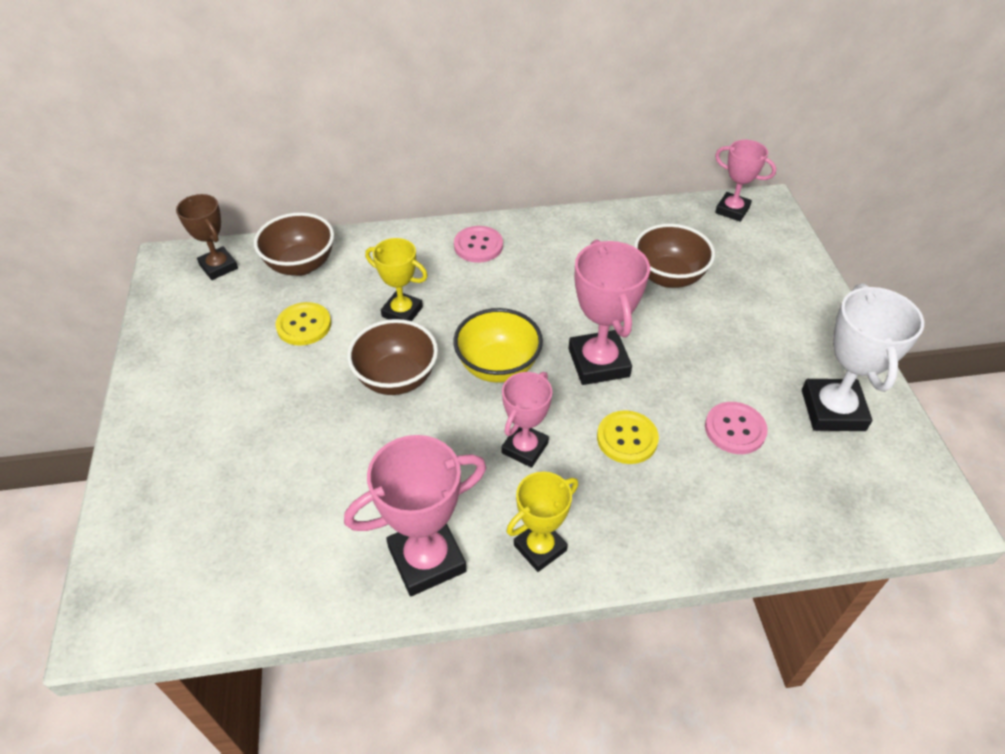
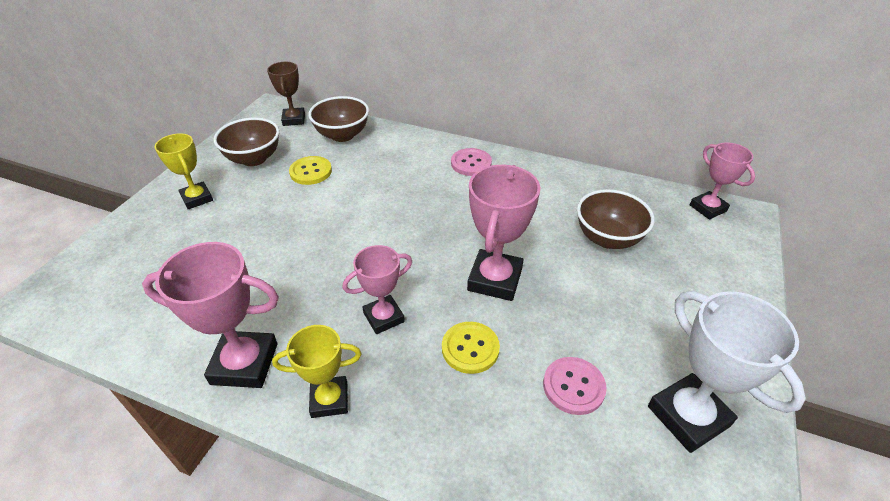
camera: 30 degrees right, 5 degrees down
(396, 378) = (338, 228): brown bowl -> brown bowl (254, 159)
(402, 312) = (380, 187): yellow trophy -> yellow trophy (197, 198)
(498, 366) = (414, 250): yellow bowl -> none
(833, 410) = (688, 416): white trophy -> white trophy turned 60 degrees counterclockwise

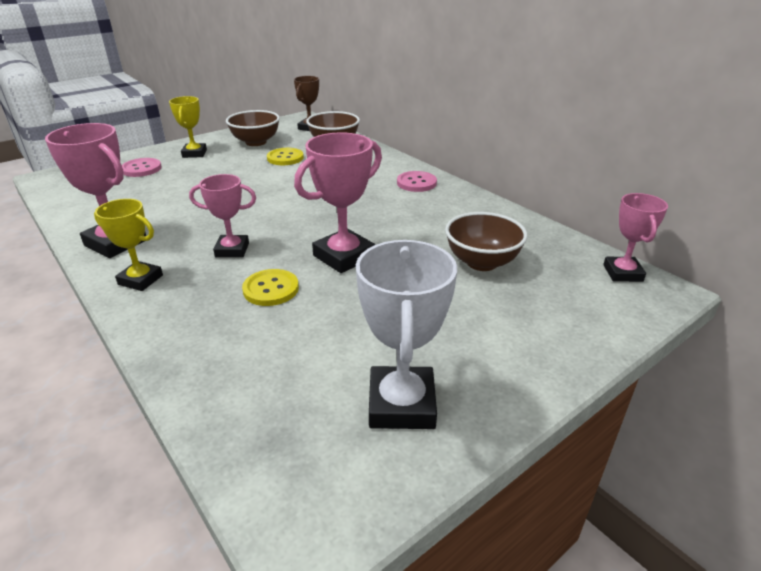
camera: 30 degrees right, 10 degrees down
(573, 386) = (323, 343): pink button -> pink button (141, 169)

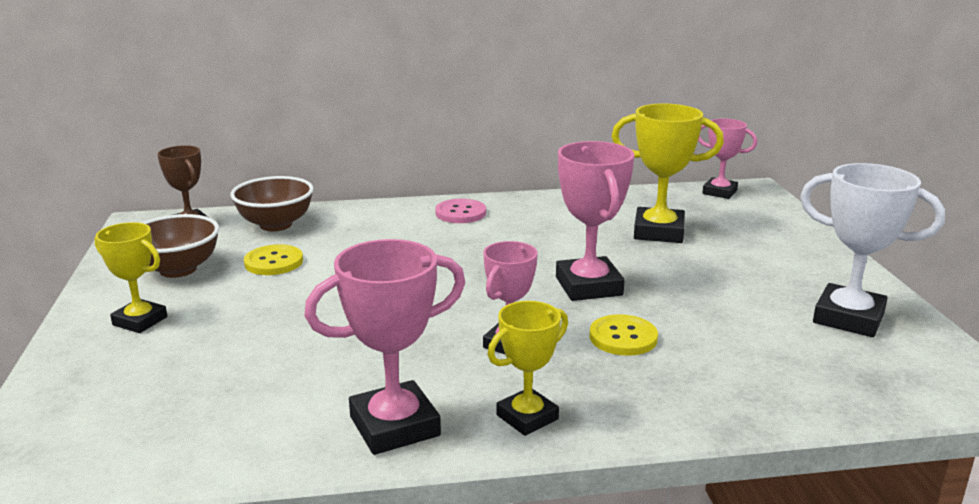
camera: 60 degrees left, 10 degrees down
(141, 169) = (129, 374): pink button -> none
(482, 262) = (658, 232): brown bowl -> yellow trophy

